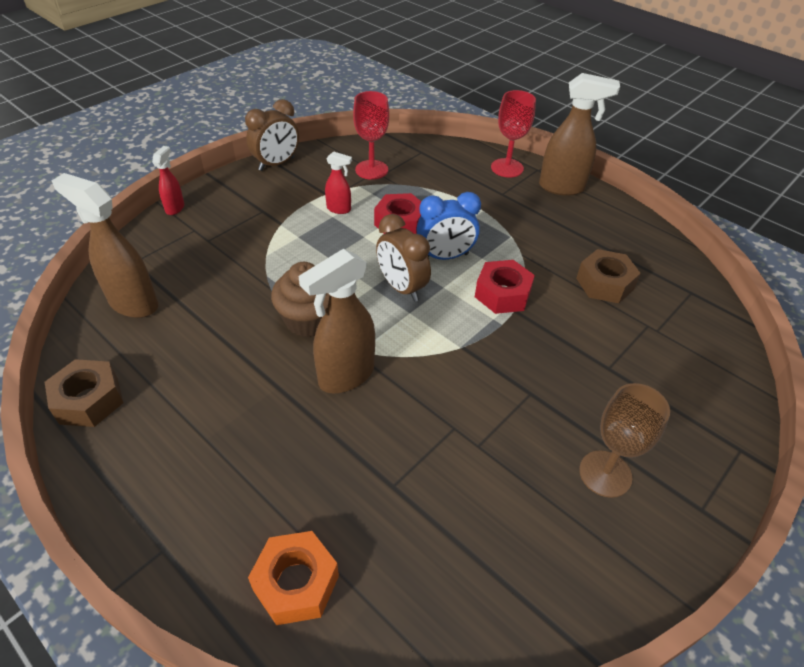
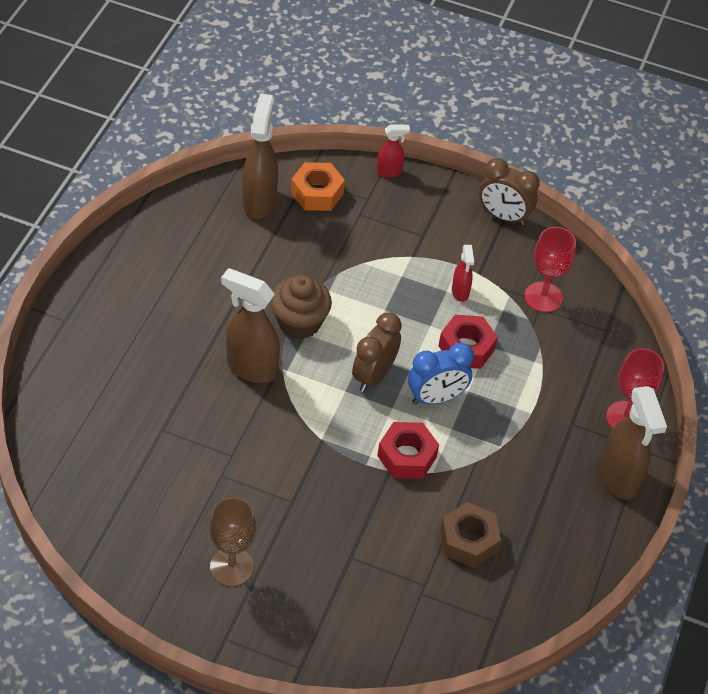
camera: 65 degrees right, 5 degrees up
(89, 400) = (157, 224): brown nut -> none
(296, 583) = (70, 398): orange nut -> orange nut (317, 193)
(445, 257) = (436, 398): blue clock -> blue clock turned 75 degrees counterclockwise

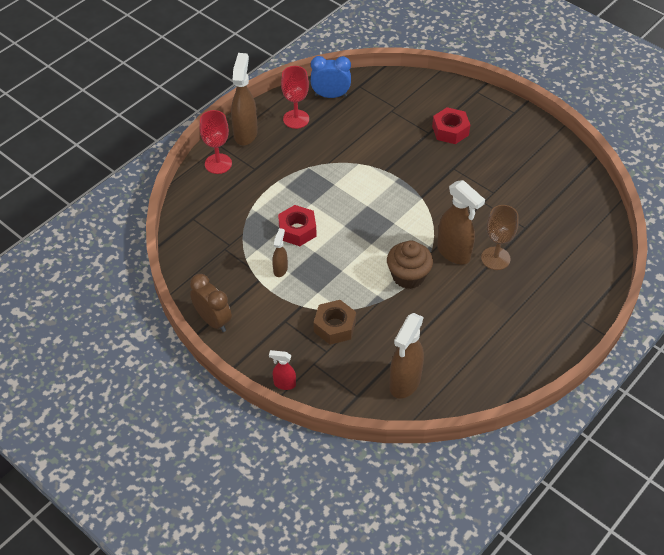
camera: 155 degrees left, 0 degrees up
(231, 567) = (501, 144): brown goblet -> brown goblet (495, 258)
(317, 193) = (353, 379): orange nut -> none
(373, 375) = (370, 227): brown clock -> none
(407, 456) = (371, 175): red nut -> red nut (450, 131)
(436, 398) = (335, 204): blue clock -> blue clock (330, 95)
(460, 292) = (280, 269): red spray bottle -> brown spray bottle
(468, 540) = (355, 124): brown nut -> brown nut (334, 326)
(543, 297) = (222, 251): red goblet -> red goblet (296, 119)

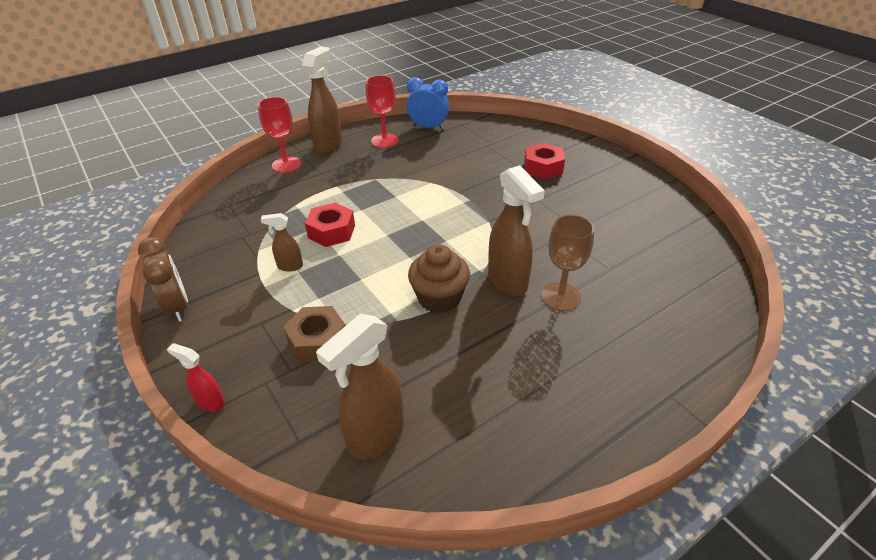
camera: 15 degrees right, 10 degrees down
(280, 269) = (290, 266): brown spray bottle -> brown spray bottle turned 120 degrees counterclockwise

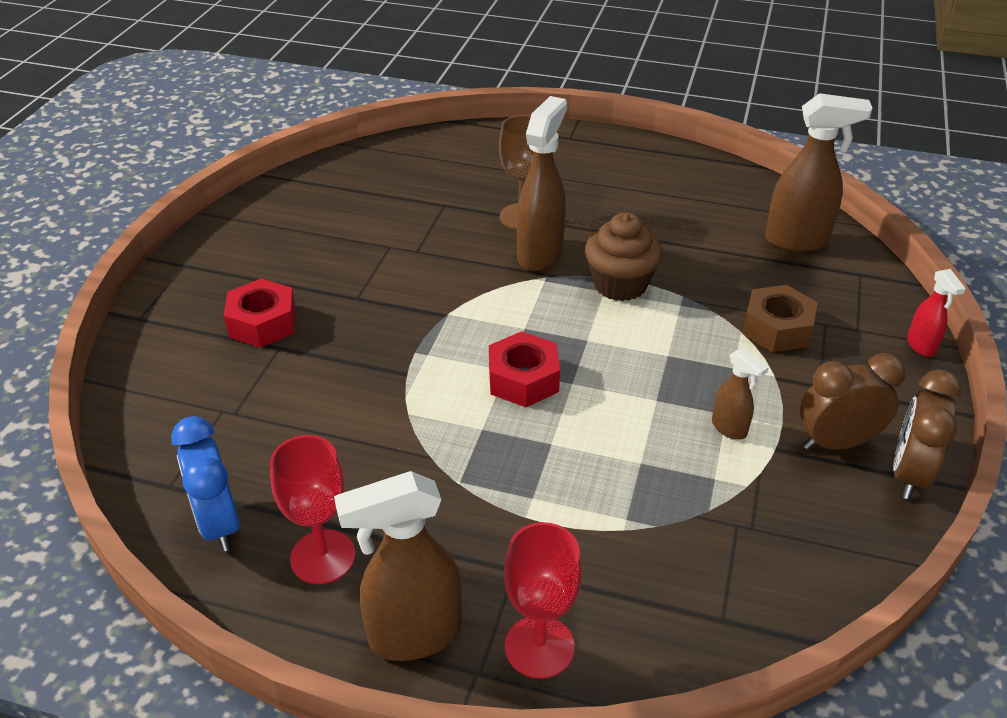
camera: 130 degrees left, 0 degrees up
(228, 297) = (836, 442): none -> brown clock
(331, 231) = (628, 439): red nut -> red nut (523, 379)

